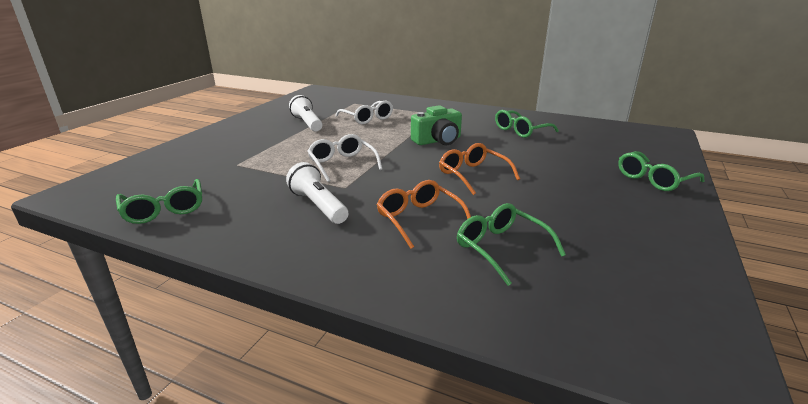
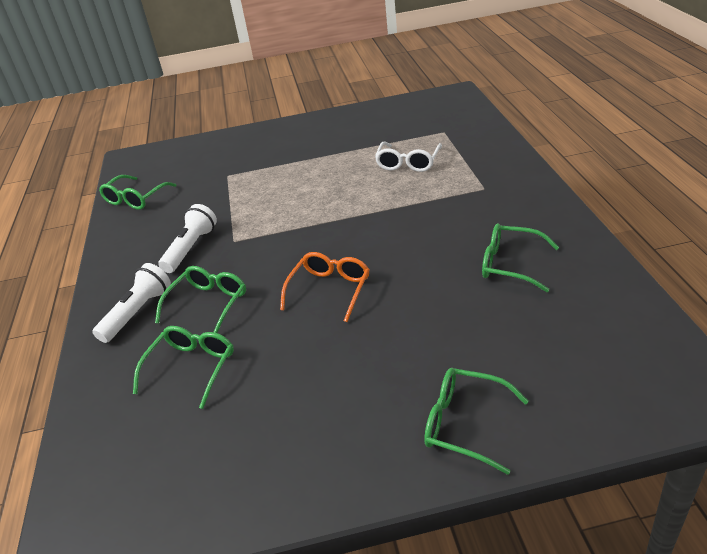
camera: 60 degrees right, 10 degrees up
(307, 123) = (351, 146): white flashlight -> white flashlight (138, 312)
(342, 164) = (277, 215): white glasses -> none
(419, 219) = (208, 305): orange glasses -> green glasses
(438, 141) = (398, 229): green camera -> none

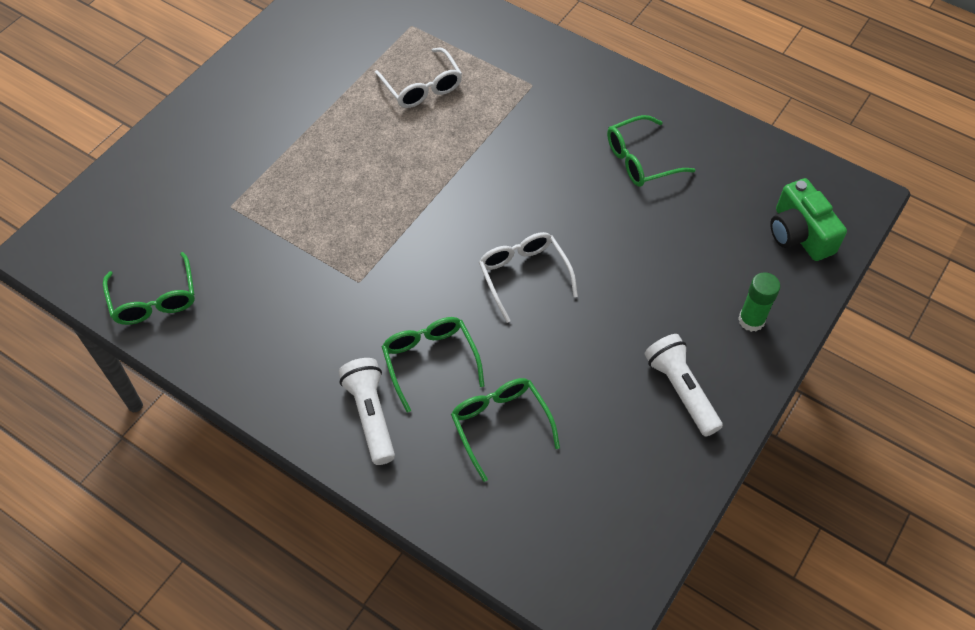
camera: 50 degrees left, 20 degrees up
(191, 248) = (323, 317): white flashlight -> white flashlight (681, 390)
(329, 290) = (524, 276): orange glasses -> white glasses
(465, 424) = (751, 320): green glasses -> green glue stick
(598, 387) = (799, 234): none -> green camera

